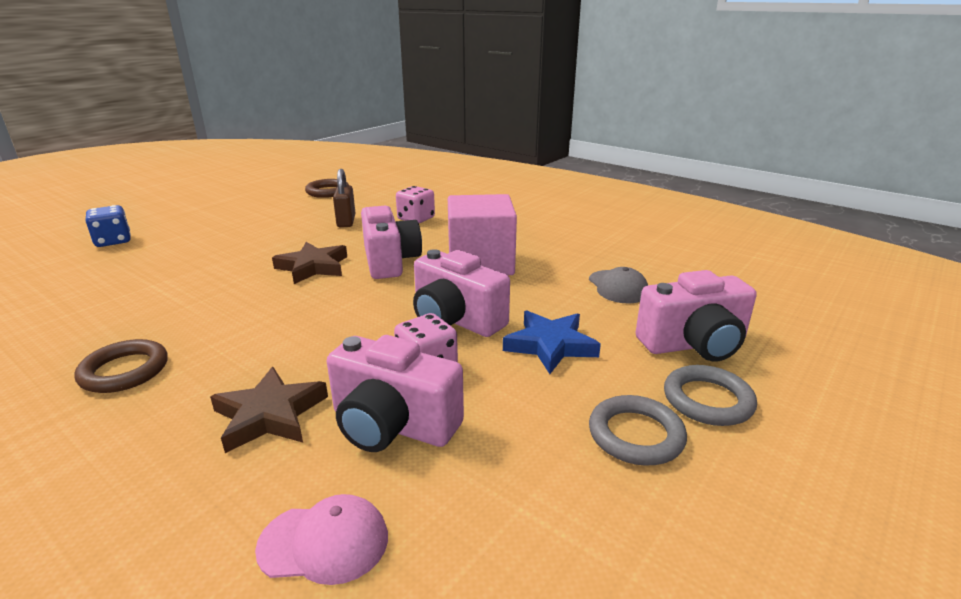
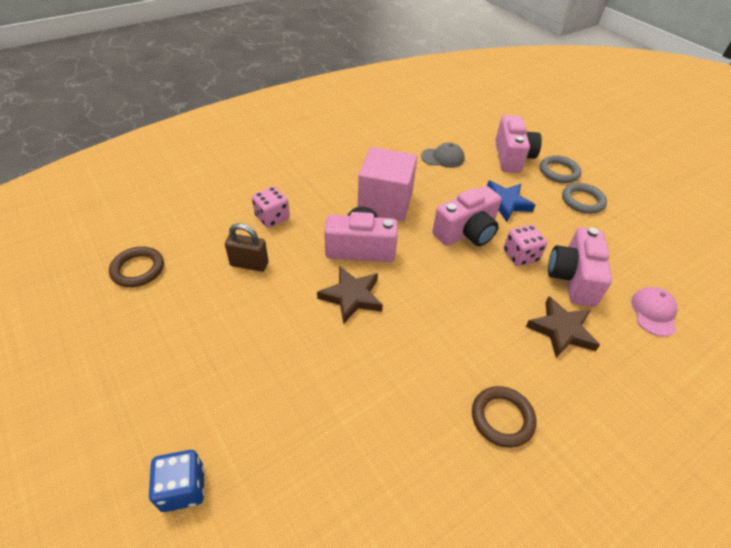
camera: 75 degrees left, 20 degrees up
(392, 425) = (573, 278): pink camera -> pink camera turned 150 degrees clockwise

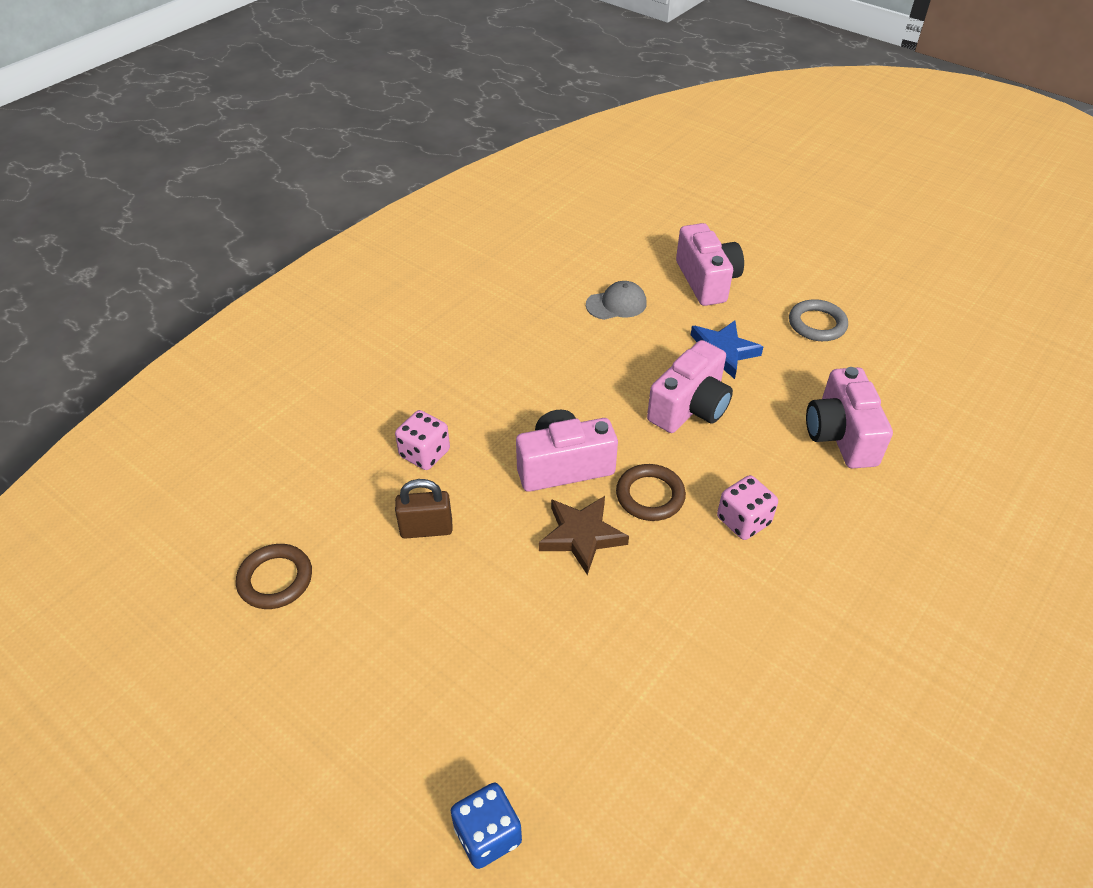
camera: 15 degrees left, 0 degrees up
(385, 203) = (567, 391): pink cube -> none
(502, 418) = (820, 635): brown ring -> brown ring (650, 496)
(520, 256) = (768, 422): pink dice -> pink dice (743, 521)
(559, 172) = (773, 289): grey ring -> none
(561, 330) = (849, 507): brown star -> none
(653, 312) = (945, 454): pink cap -> none

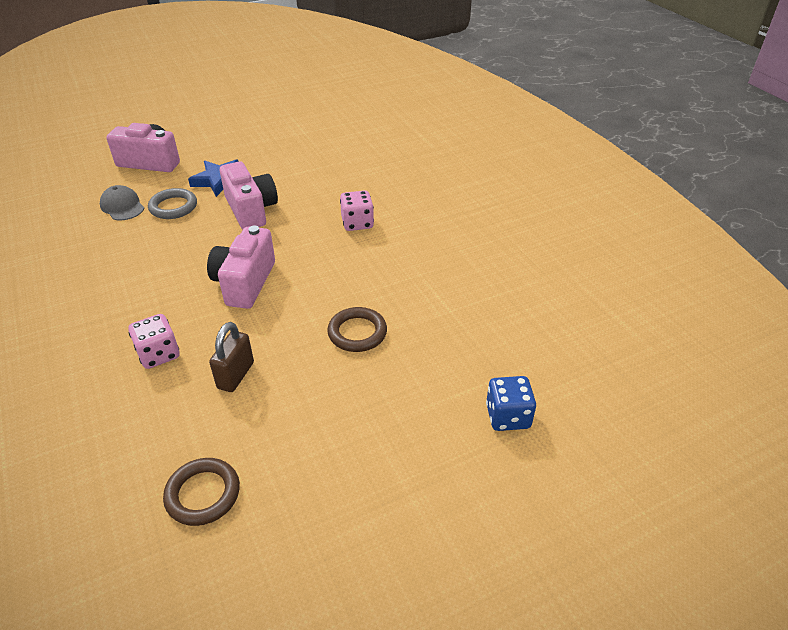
camera: 65 degrees left, 5 degrees down
(582, 536) = (311, 294): brown star -> none
(616, 304) = (122, 206): grey cap -> grey cap turned 45 degrees counterclockwise
(650, 496) = (306, 253): brown ring -> brown ring (357, 333)
(817, 324) = (238, 139): grey ring -> grey ring (173, 207)
(840, 435) = (328, 165): pink camera -> none

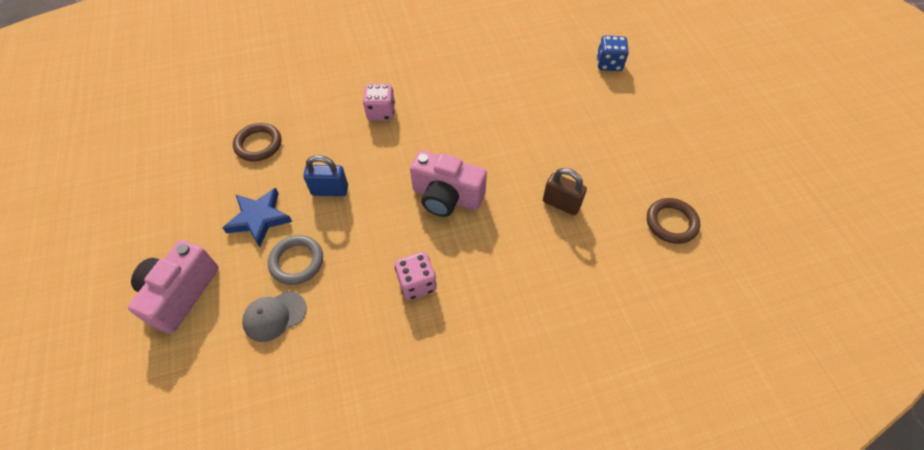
camera: 80 degrees left, 15 degrees up
(159, 354) = (530, 259): pink dice -> pink dice (417, 283)
(251, 210) = (330, 190): pink camera -> blue padlock
(357, 333) = (523, 126): brown ring -> brown ring (258, 144)

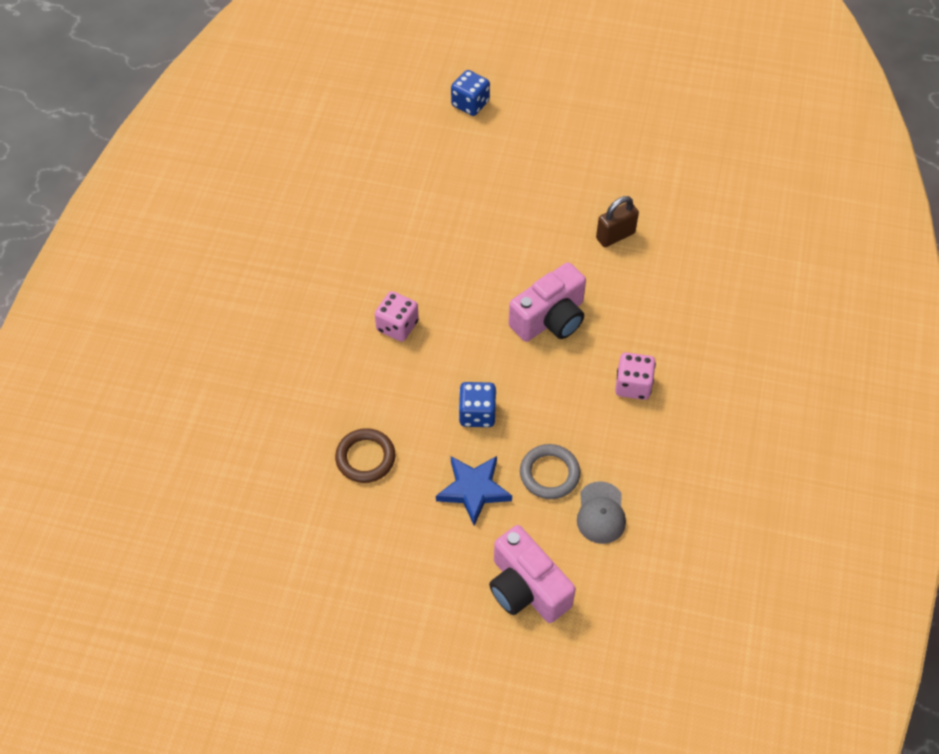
camera: 60 degrees left, 0 degrees up
(330, 190) = (477, 414): blue padlock -> blue dice
(671, 223) = (684, 170): brown ring -> none

